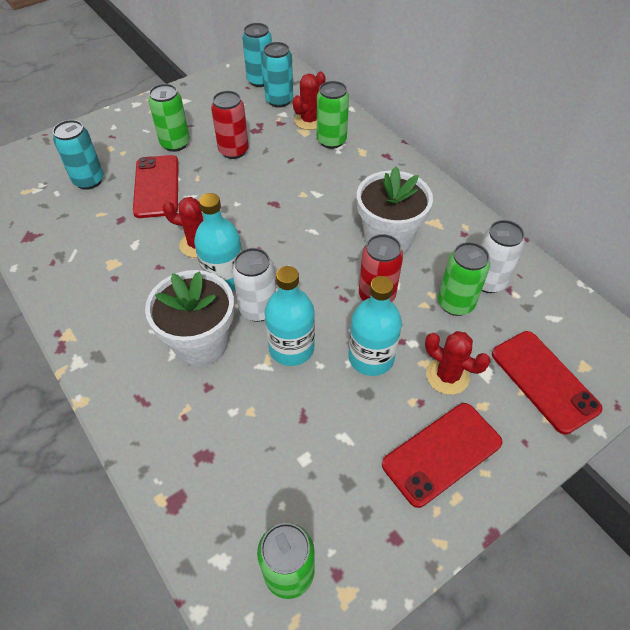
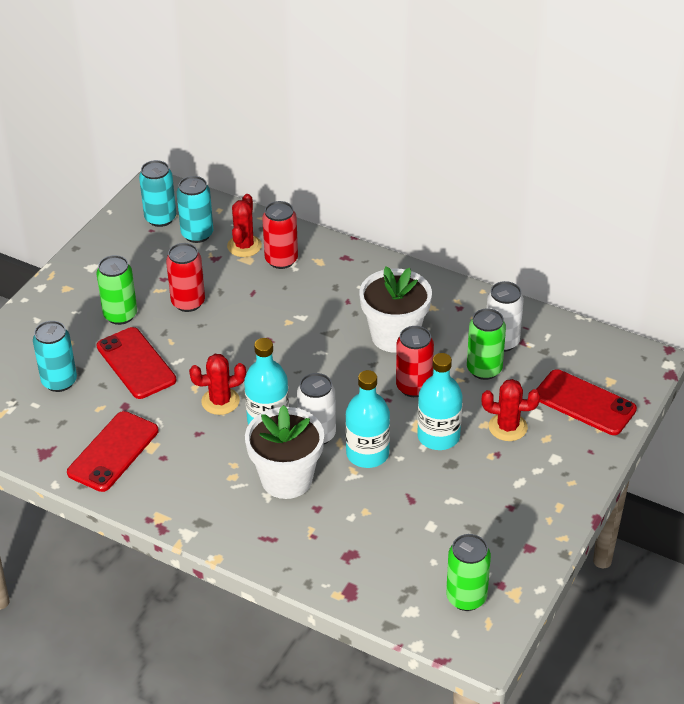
camera: 25 degrees left, 10 degrees down
(331, 141) = (281, 260): green can -> red can
(442, 453) = (533, 482): red phone -> red phone (113, 452)

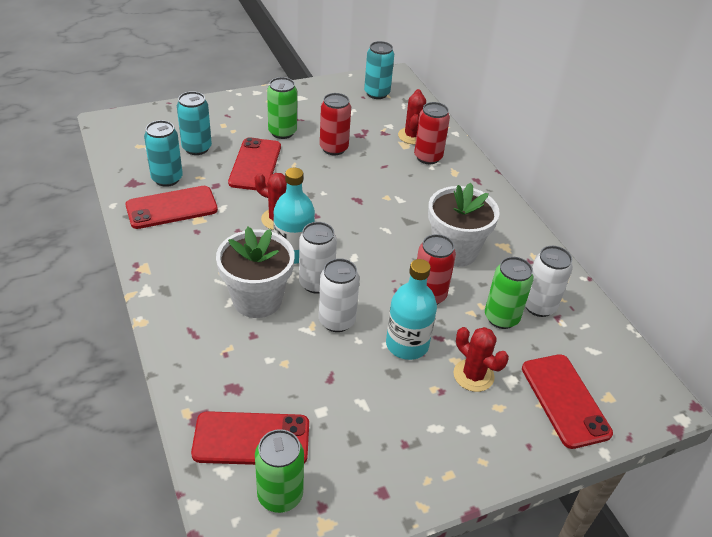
camera: 35 degrees right, 0 degrees up
(197, 234) = (389, 114): turquoise can -> turquoise can (167, 179)
(244, 246) = (412, 136): red cactus -> red cactus turned 45 degrees counterclockwise
(367, 454) = (337, 321): turquoise bottle -> white can
(405, 578) = (251, 439): none -> red phone

